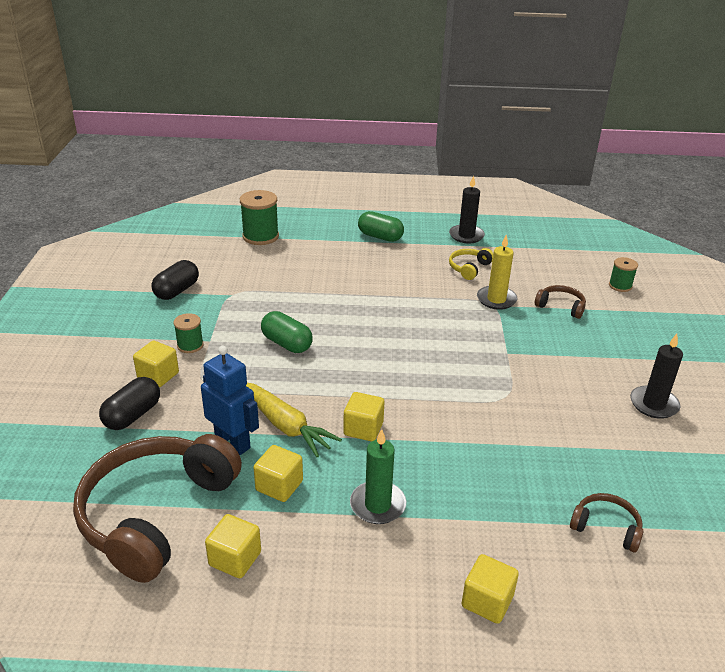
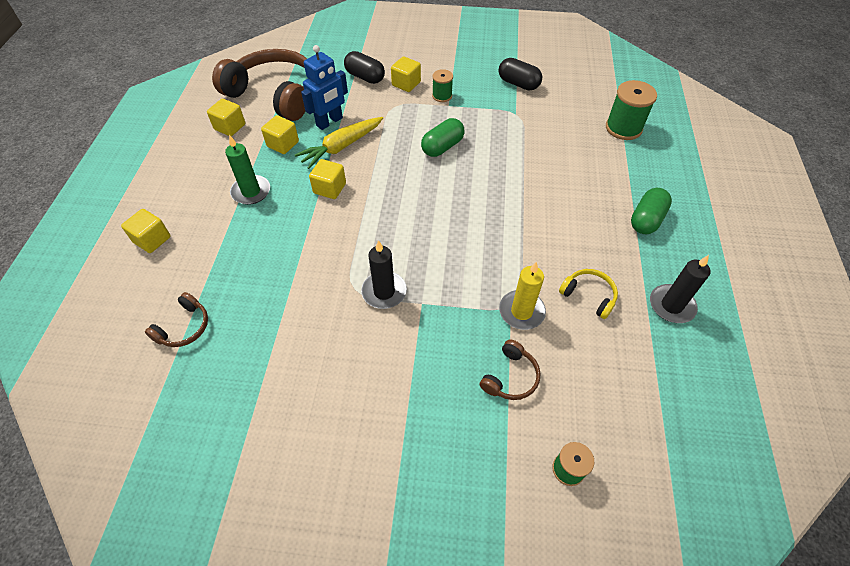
camera: 95 degrees right, 20 degrees up
(653, 404) = (321, 422): black candle -> black candle (384, 292)

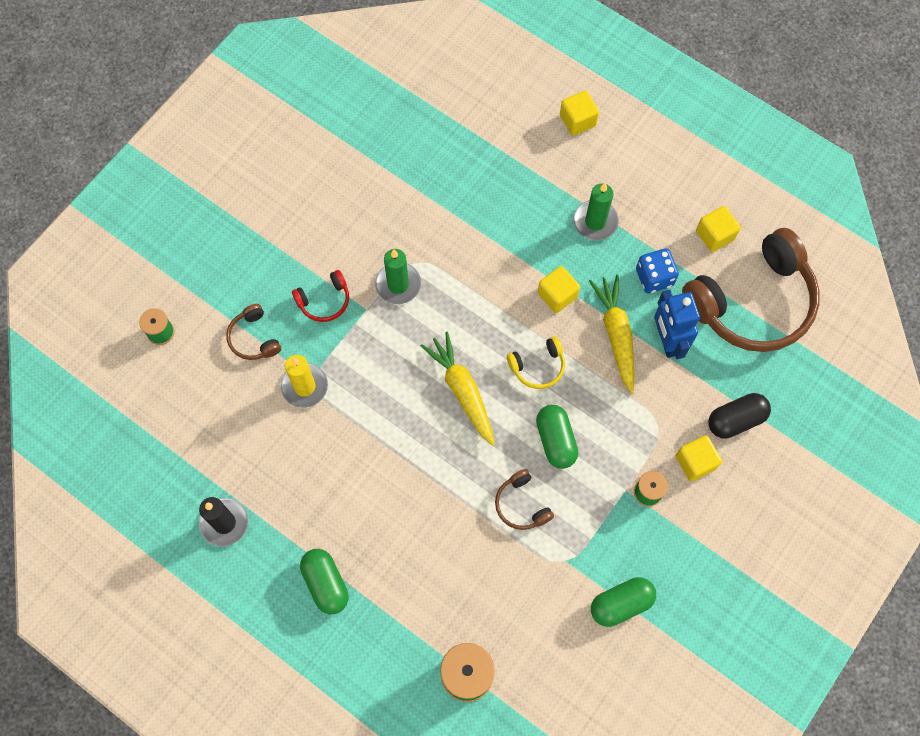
camera: 120 degrees right, 15 degrees up
(184, 327) = (458, 120): brown headphones -> brown headphones (521, 505)
(283, 144) = (654, 277): yellow cube -> blue dice
(384, 292) = (398, 284): black candle -> green candle
(435, 339) = (324, 301): none -> red headphones
(445, 209) = (462, 390): none -> yellow carrot
(518, 84) = (621, 604): black capsule -> green capsule
(589, 296) = (281, 456): yellow headphones -> yellow headphones (538, 367)

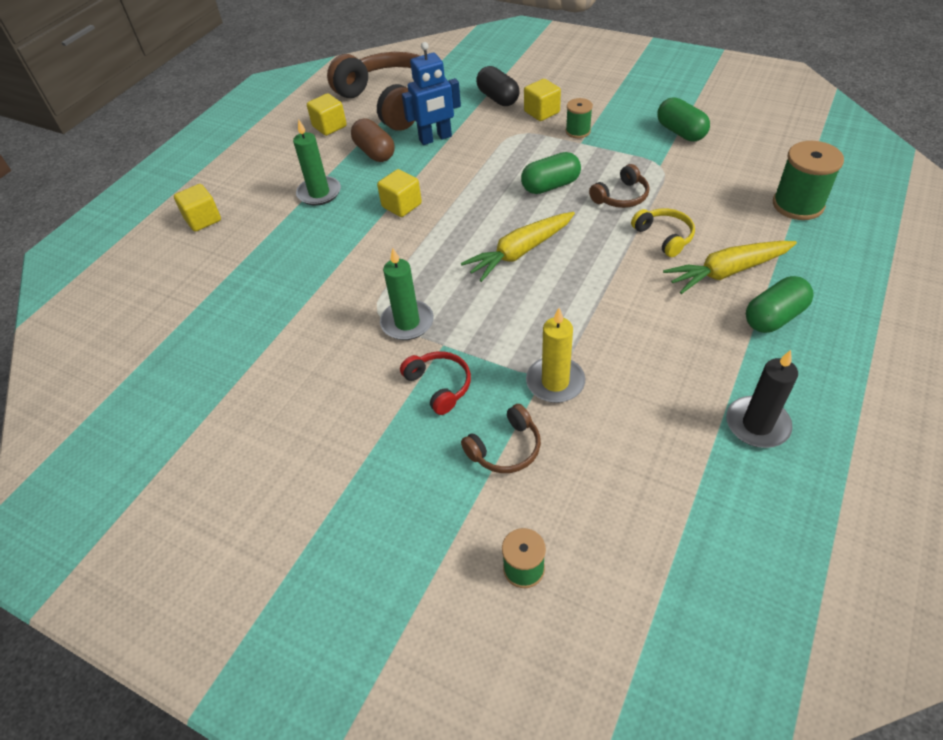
camera: 95 degrees left, 20 degrees down
(538, 367) = (480, 207): yellow headphones -> yellow headphones (664, 237)
(616, 334) = (435, 166): yellow carrot -> yellow carrot (727, 272)
(654, 277) = (374, 152): blue dice -> brown capsule

